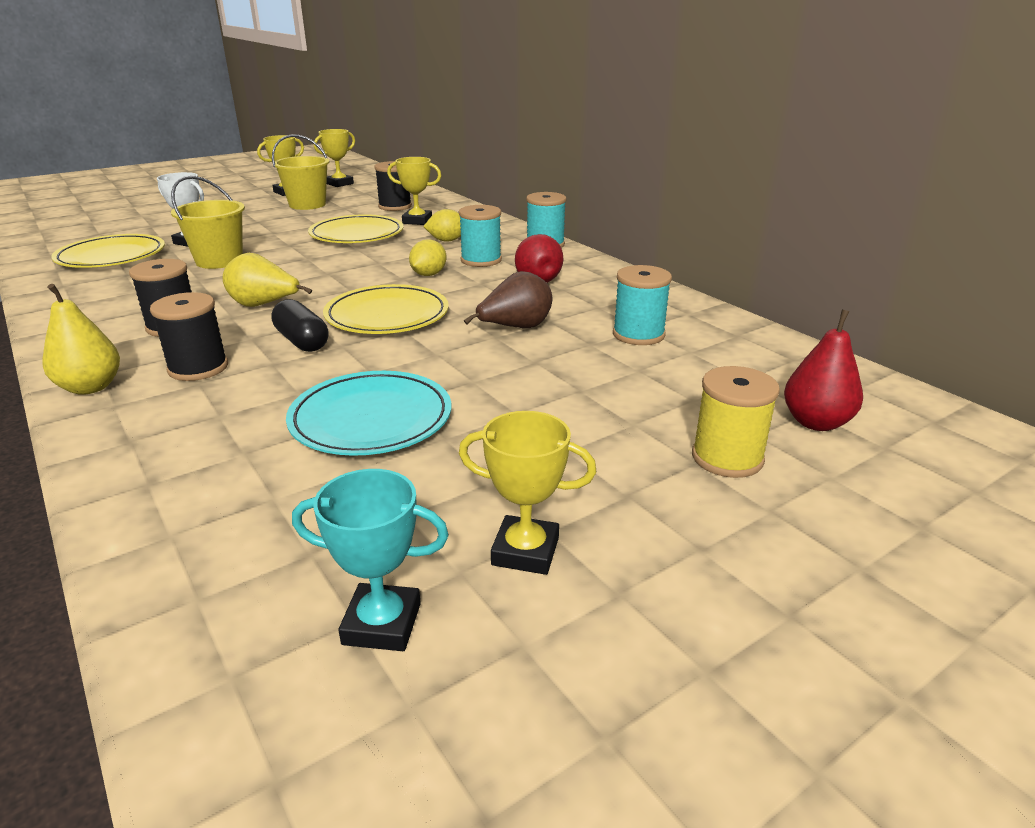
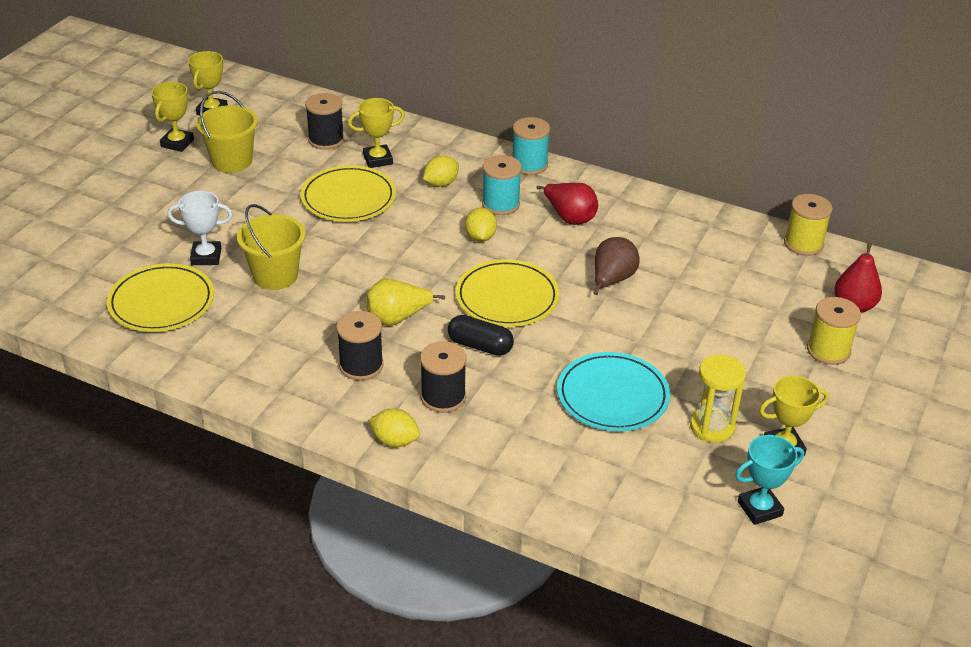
camera: 30 degrees left, 10 degrees up
(90, 387) = (395, 441): yellow pear -> yellow lemon
(450, 490) = (712, 427): none -> yellow hourglass
(638, 334) = (698, 259): turquoise spool -> none
(795, 351) = (803, 244): none -> yellow spool

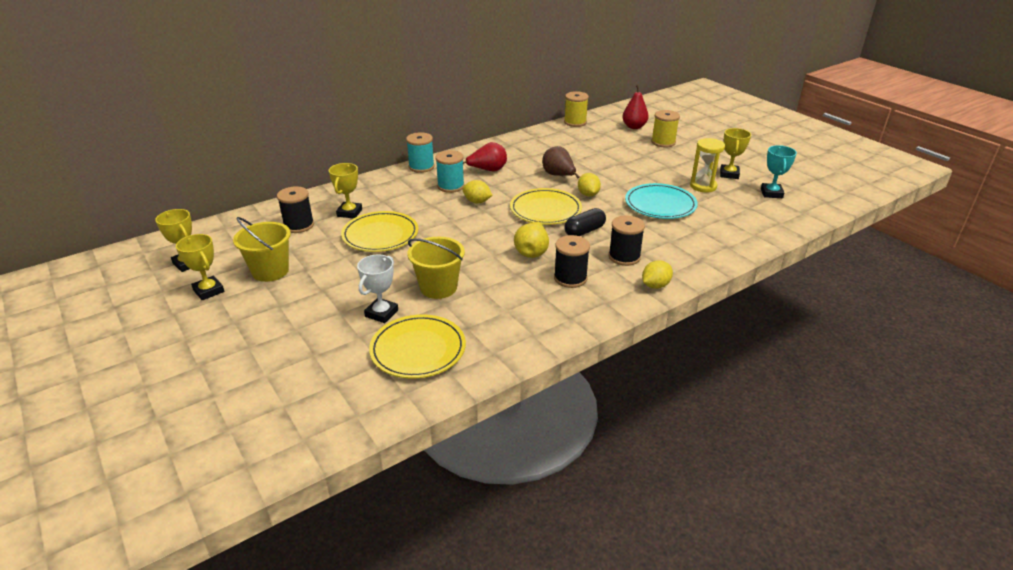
camera: 60 degrees left, 5 degrees down
(441, 183) = (405, 199): yellow lemon -> yellow lemon (588, 194)

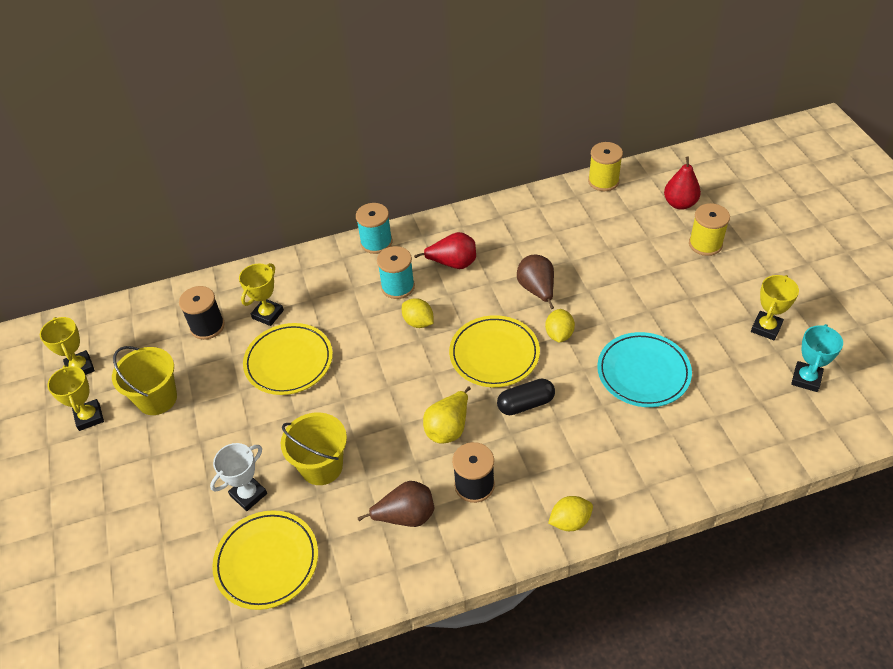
camera: 20 degrees right, 15 degrees up
(525, 304) = (406, 516): none -> brown pear
(624, 257) = (554, 461): black spool -> none
(703, 186) = (717, 346): yellow hourglass -> none

